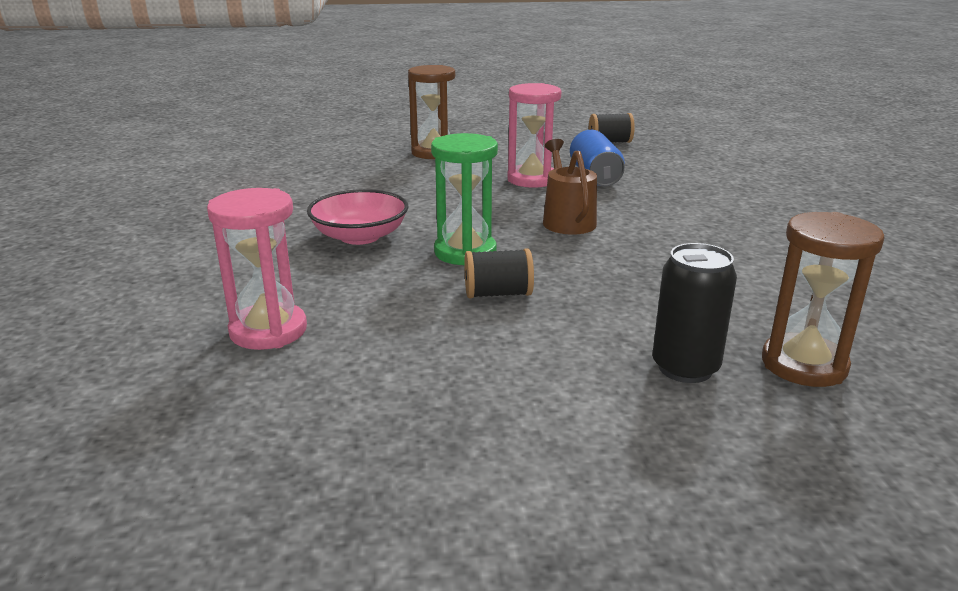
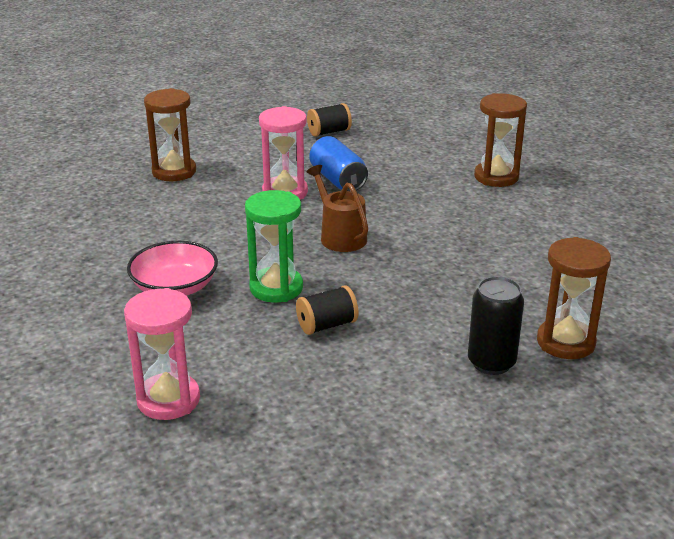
camera: 20 degrees left, 5 degrees up
(781, 195) = (496, 177): none -> brown hourglass

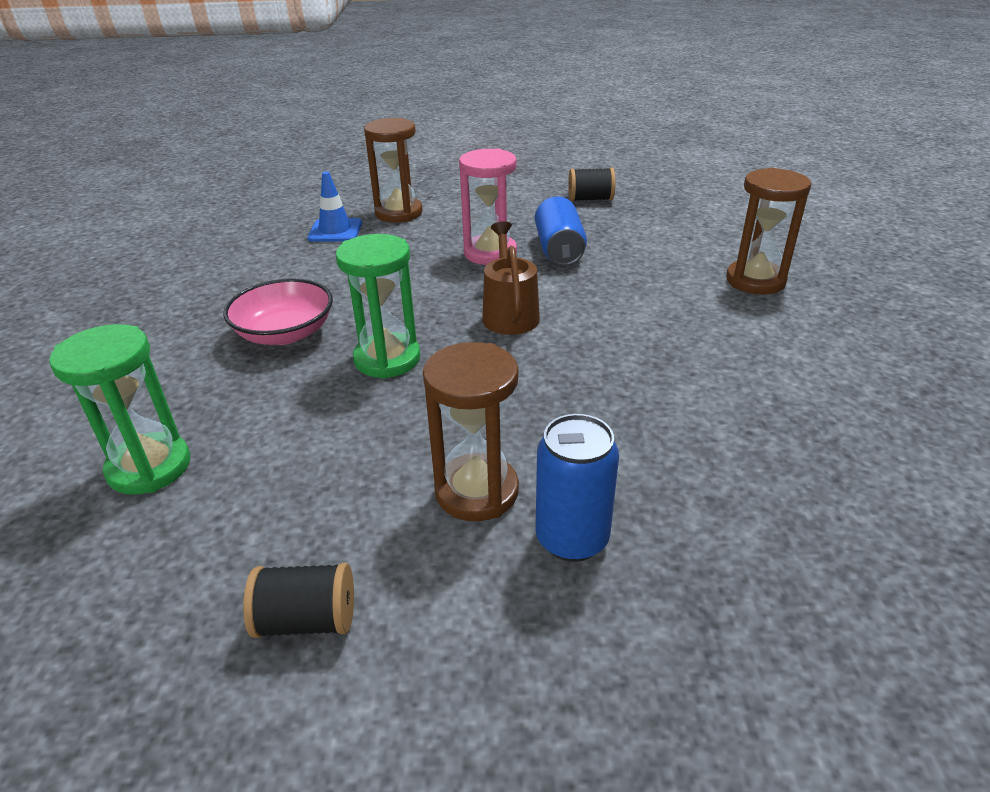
camera: 25 degrees right, 5 degrees up
(131, 197) = (335, 231): none -> blue traffic cone
(168, 400) = (149, 467): pink hourglass -> green hourglass
(327, 325) = (403, 421): black spool -> black spool (307, 620)
(491, 362) = (572, 539): black can -> blue can
(565, 342) = (705, 539): brown hourglass -> brown hourglass (476, 491)

